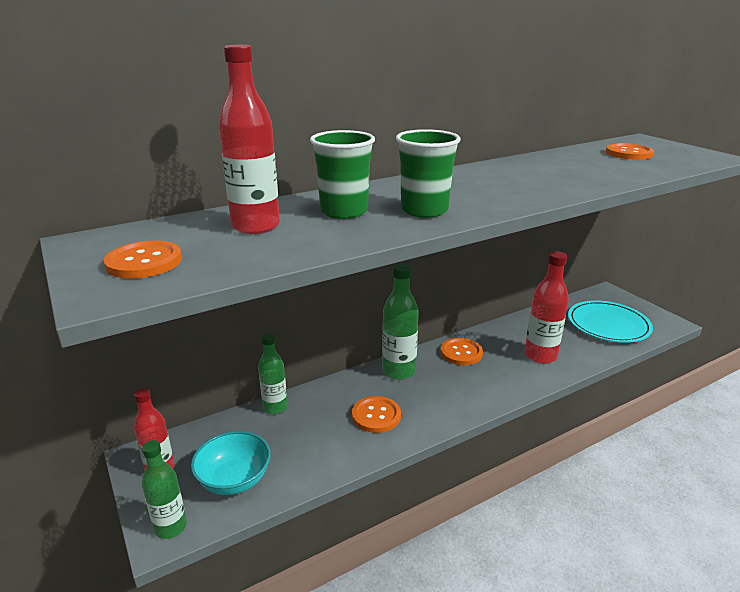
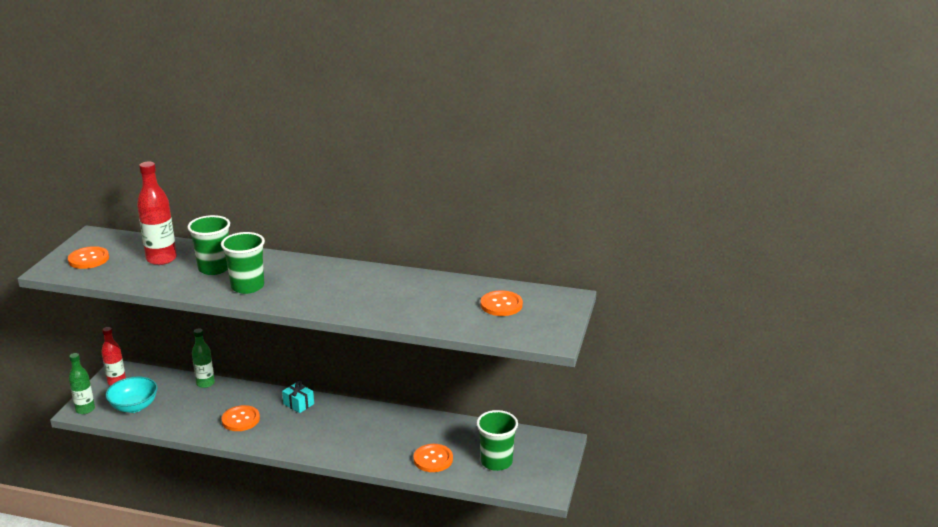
camera: 45 degrees right, 0 degrees up
(399, 371) = (298, 404): green bottle -> turquoise gift
(461, 353) = (355, 416): orange button -> orange button (433, 459)
(540, 356) = (398, 449): red bottle -> none
(608, 324) = (496, 462): turquoise plate -> green cup

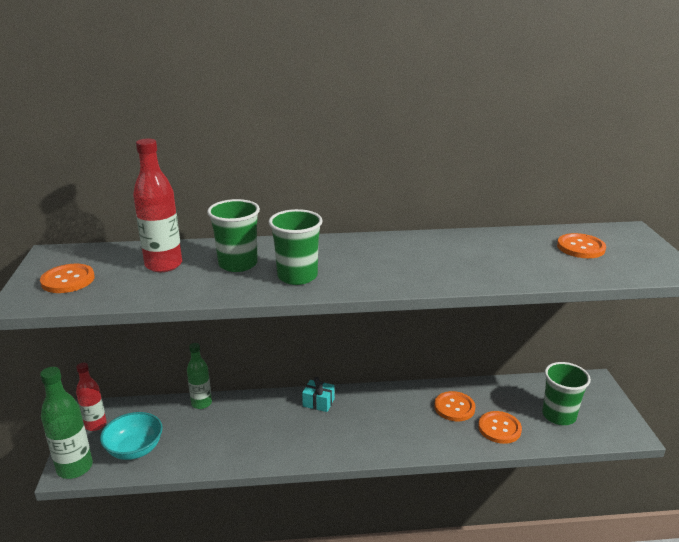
camera: 20 degrees left, 0 degrees up
(85, 409) = (75, 468): green bottle -> green bottle, size x1.50
(241, 419) = (269, 435): orange button -> orange button (454, 407)

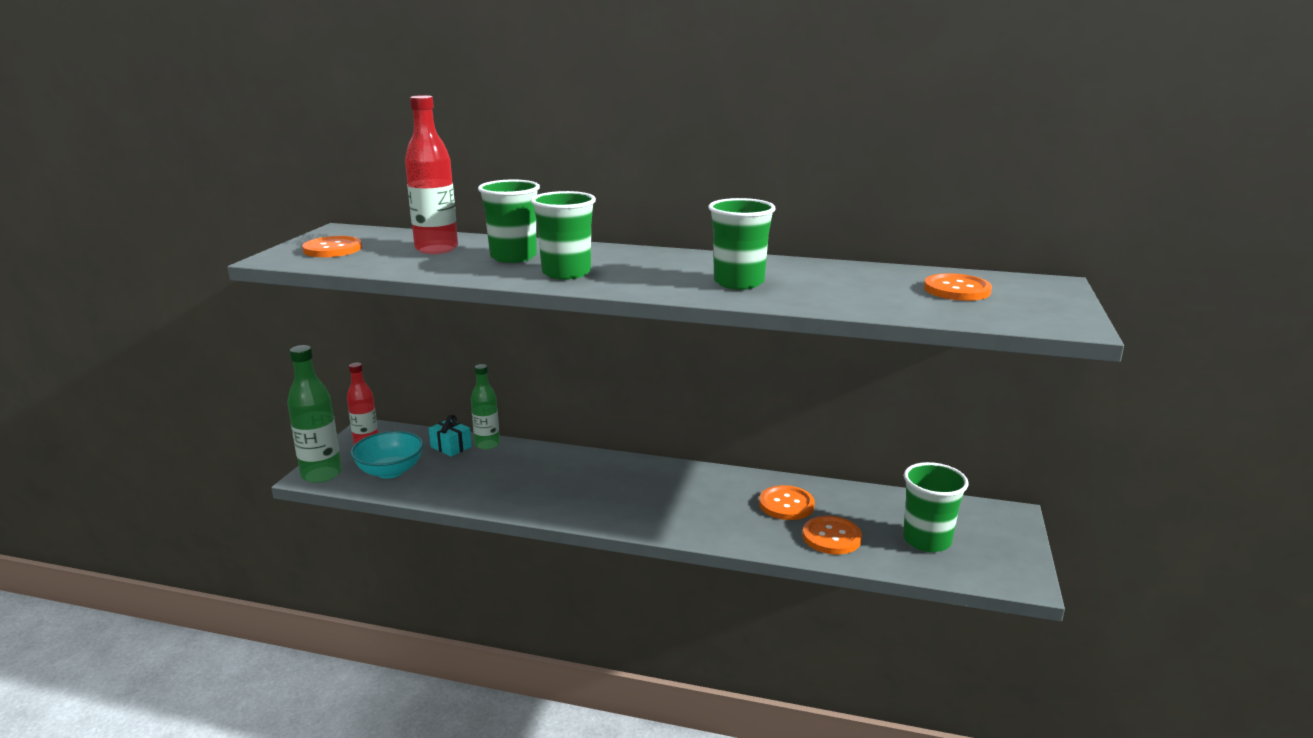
camera: 20 degrees right, 5 degrees down
(318, 402) = (619, 468): turquoise gift -> turquoise gift (451, 447)
(434, 265) = (738, 282): none -> green cup

